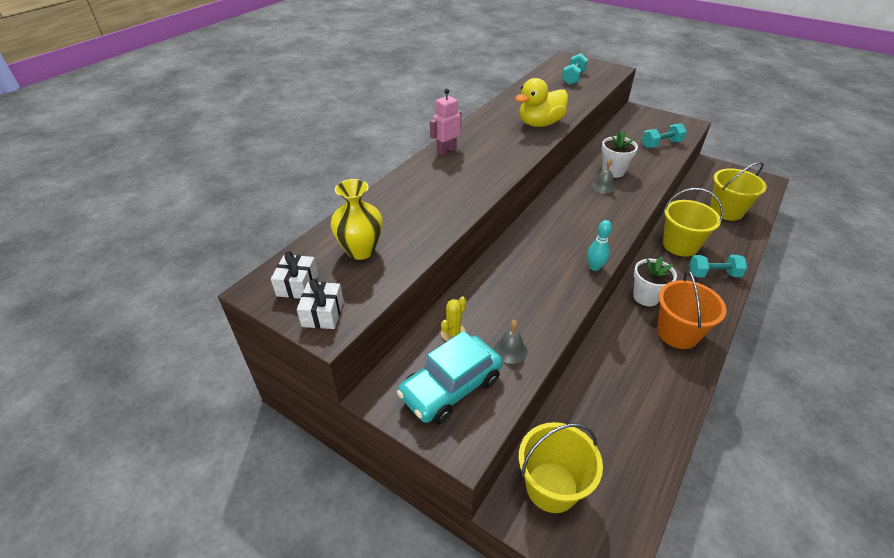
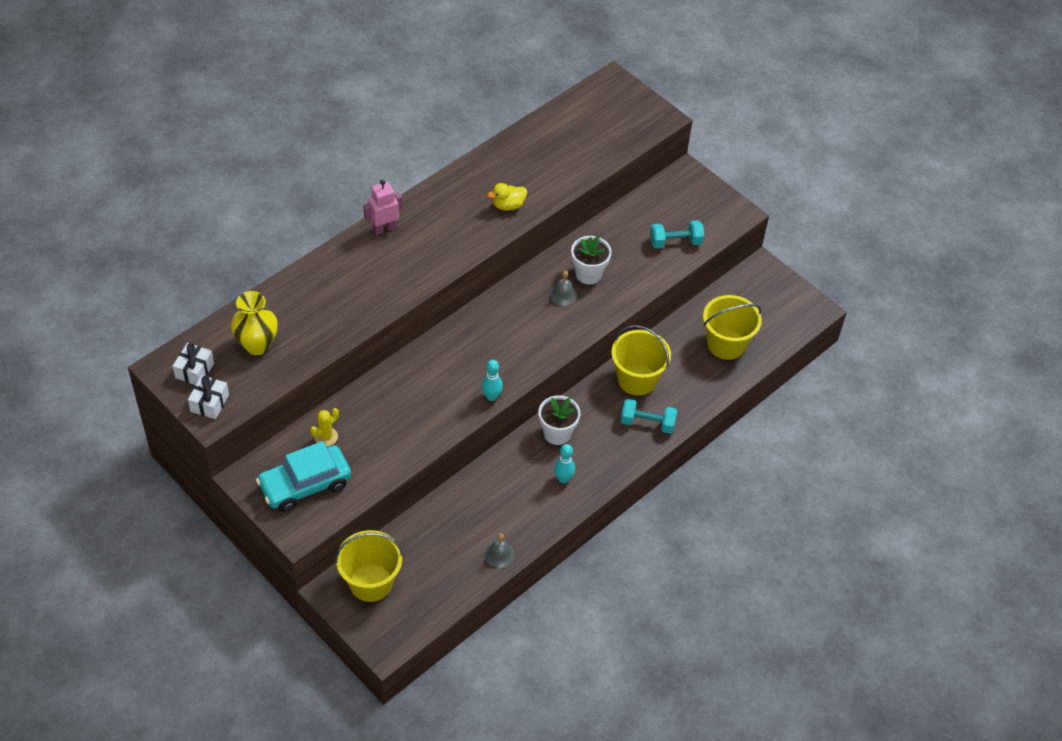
camera: 10 degrees right, 10 degrees up
(510, 350) = (369, 463): grey bell -> grey bell (499, 554)
(540, 124) = (508, 205): yellow duck -> yellow duck, size x0.56
(573, 78) = (596, 126): turquoise dumbbell -> none
(677, 333) = (563, 478): orange bucket -> turquoise bowling pin

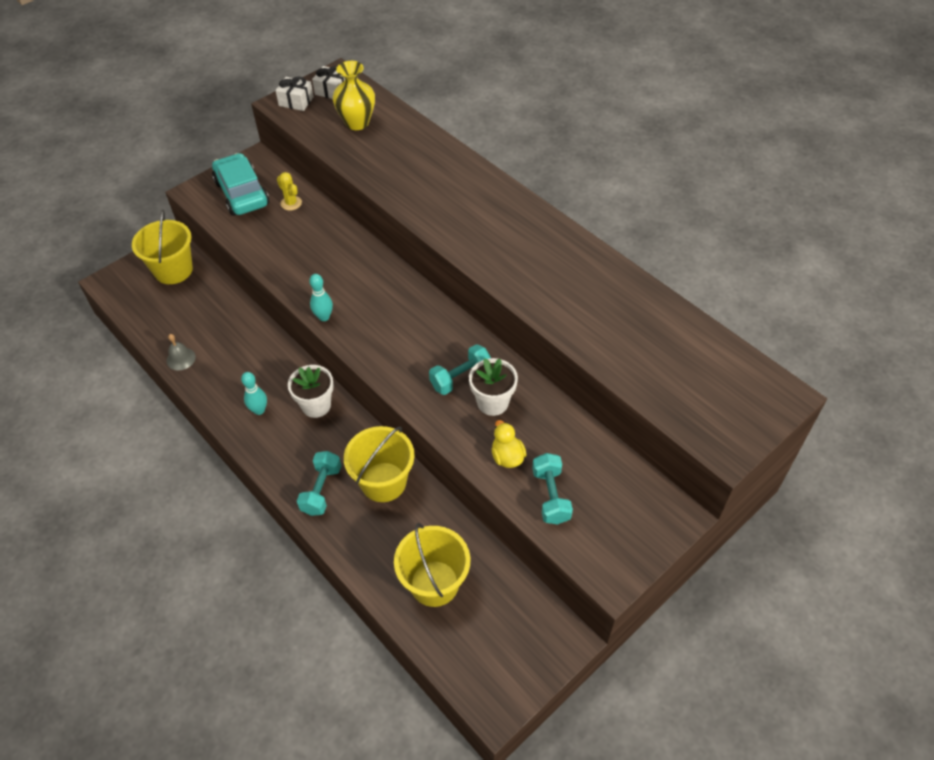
camera: 95 degrees right, 0 degrees up
(384, 228) = (503, 195): pink robot -> none
(508, 205) = (545, 291): yellow duck -> yellow duck (507, 457)
(563, 295) = (460, 378): grey bell -> turquoise dumbbell

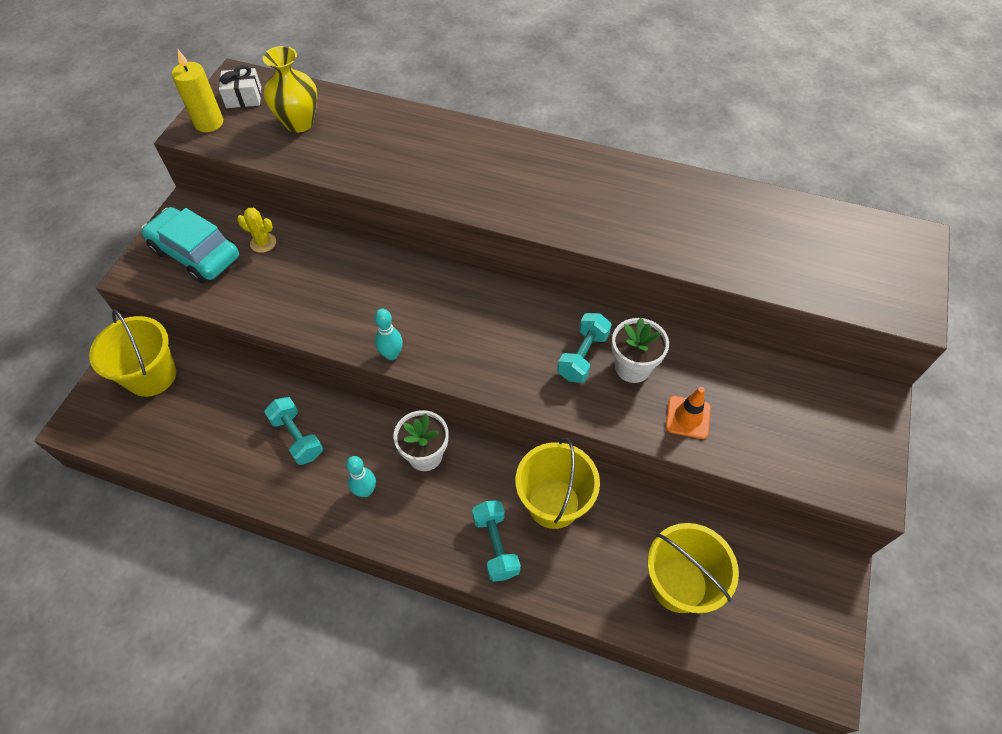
camera: 30 degrees left, 5 degrees up
(181, 359) = (231, 475): grey bell -> none
(296, 101) = (209, 123): white gift -> yellow candle
(507, 457) = (688, 417): yellow duck -> orange traffic cone
(551, 496) = (757, 437): turquoise dumbbell -> turquoise dumbbell (297, 437)

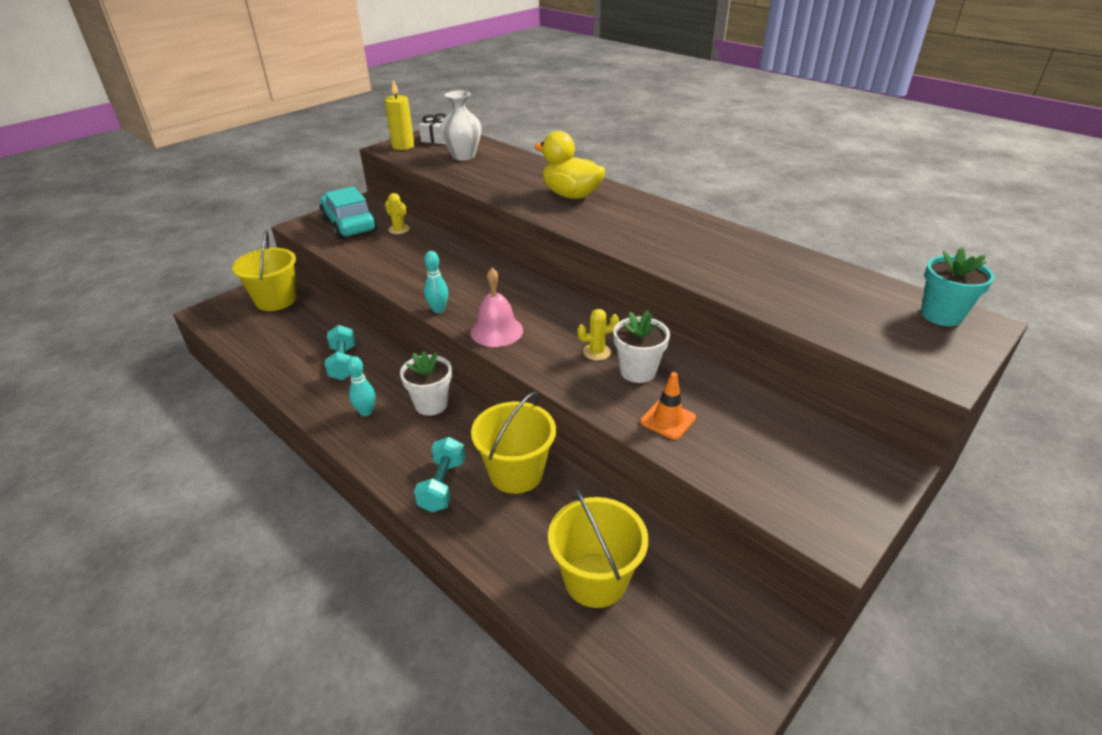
camera: 25 degrees right, 20 degrees down
(299, 123) = (463, 156): yellow vase -> white vase
(467, 160) = (571, 195): none -> yellow duck
(470, 363) = (496, 331): none -> pink bell
(582, 356) = (597, 352): turquoise dumbbell -> yellow cactus
(884, 237) = (941, 315): none -> turquoise flower pot

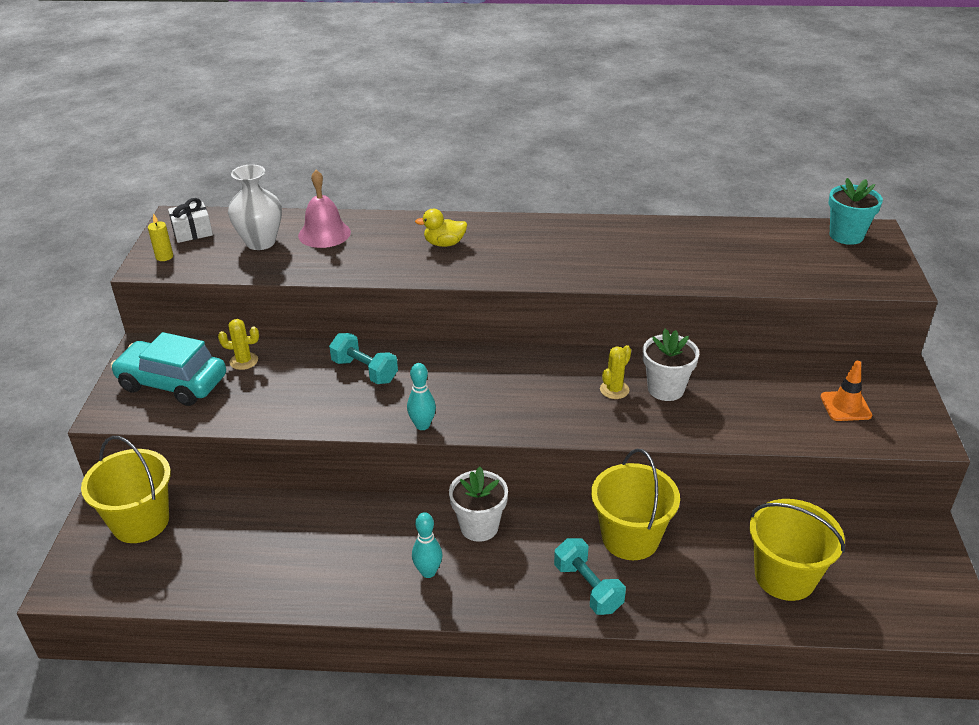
camera: 40 degrees left, 0 degrees up
(343, 363) = (332, 541): turquoise dumbbell -> turquoise dumbbell (365, 371)
(403, 146) = (164, 257): yellow candle -> yellow candle, size x0.57
(496, 331) = (506, 416): pink bell -> pink bell (324, 234)
(571, 195) = (444, 244): yellow duck -> yellow duck, size x0.56
(668, 420) = (736, 416): orange traffic cone -> orange traffic cone (845, 406)

